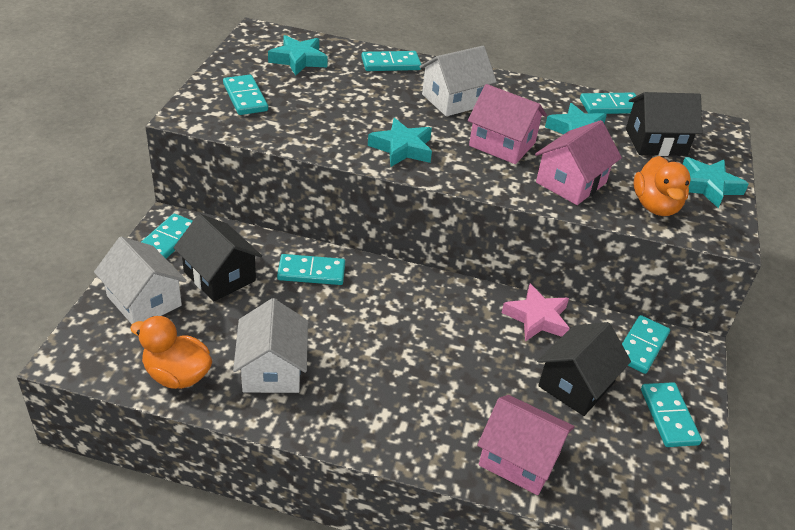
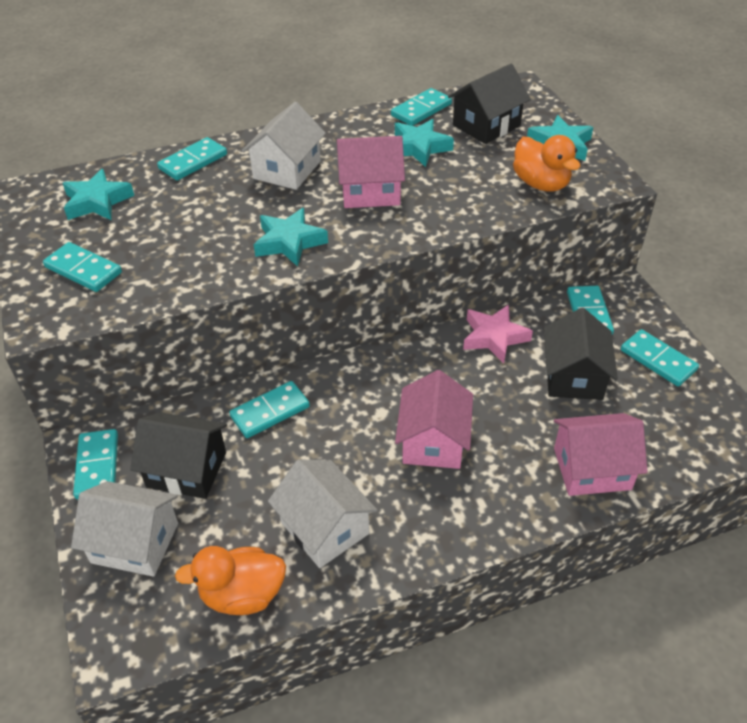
camera: 30 degrees left, 5 degrees up
(571, 183) = (459, 198): pink house -> pink house (433, 441)

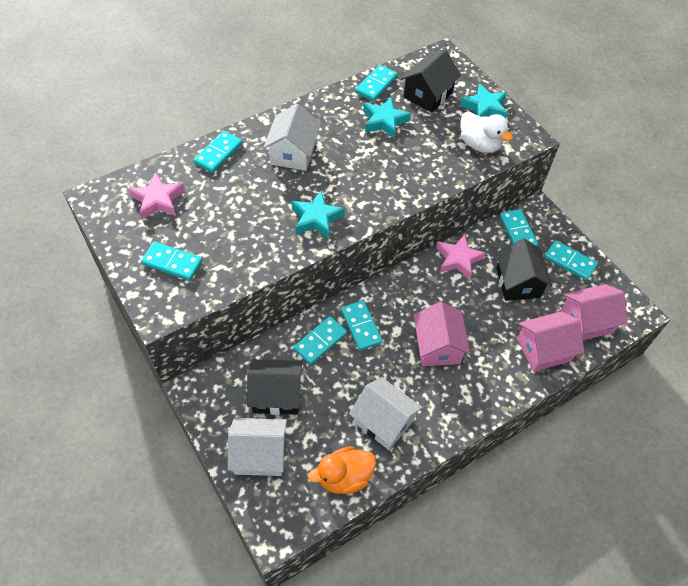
camera: 15 degrees left, 10 degrees up
(97, 202) = (158, 200): turquoise star -> pink star
(97, 466) = (212, 402): turquoise domino -> turquoise domino (361, 326)
(370, 192) = (361, 166): pink house -> pink house (586, 321)
(541, 184) = (479, 145): orange duck -> white duck

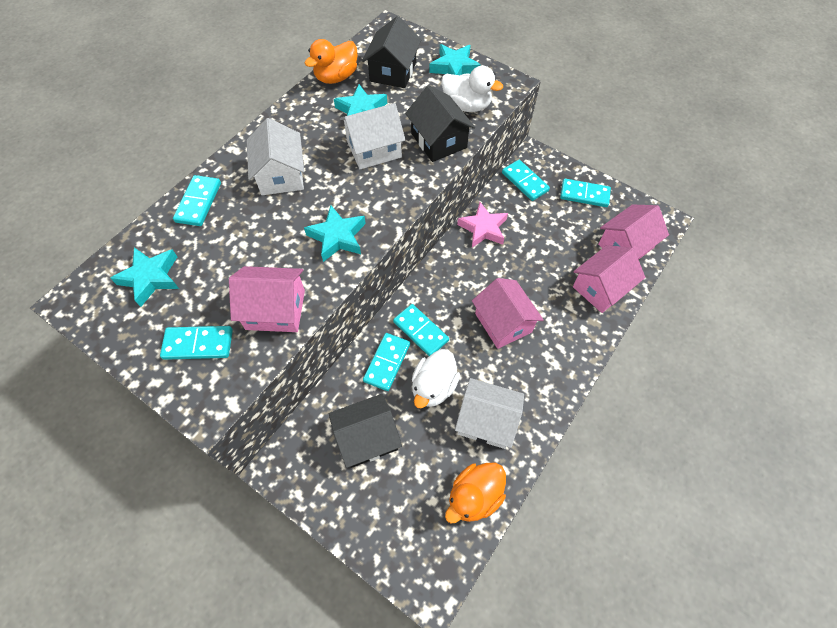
camera: 20 degrees left, 5 degrees up
(158, 200) = (150, 278): pink star -> turquoise star
(241, 258) = (275, 310): none -> pink house
(260, 454) = (378, 510): white house -> white house (374, 149)
(351, 376) = (433, 386): none -> white duck
(376, 85) = (336, 77): turquoise domino -> orange duck
(518, 282) = (548, 231): black house -> black house (439, 140)

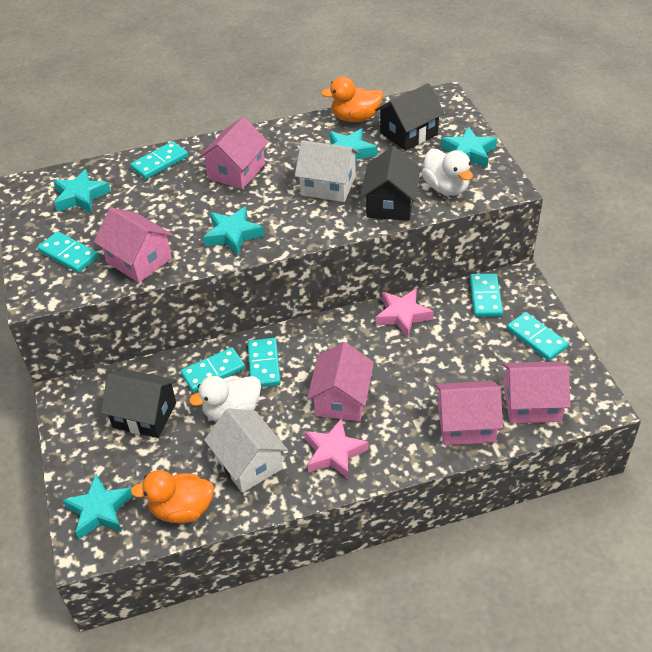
camera: 40 degrees right, 15 degrees down
(281, 175) = (236, 171): white house -> pink house
(411, 548) = (99, 510): none -> turquoise star
(538, 369) = (334, 453): none -> pink star

